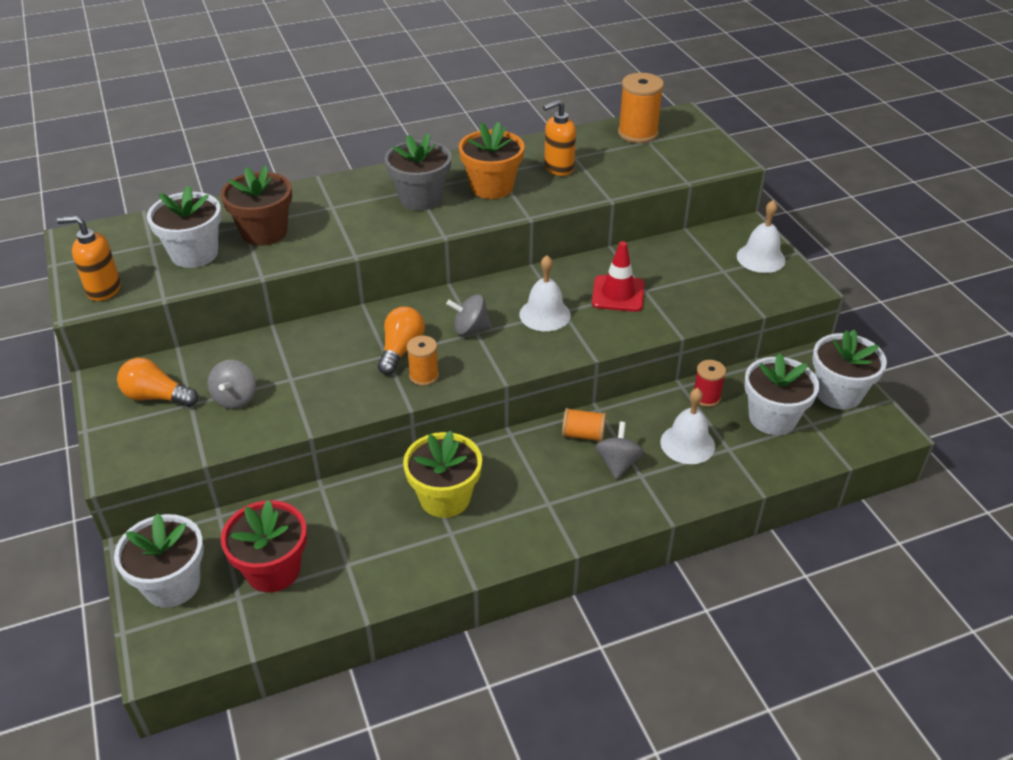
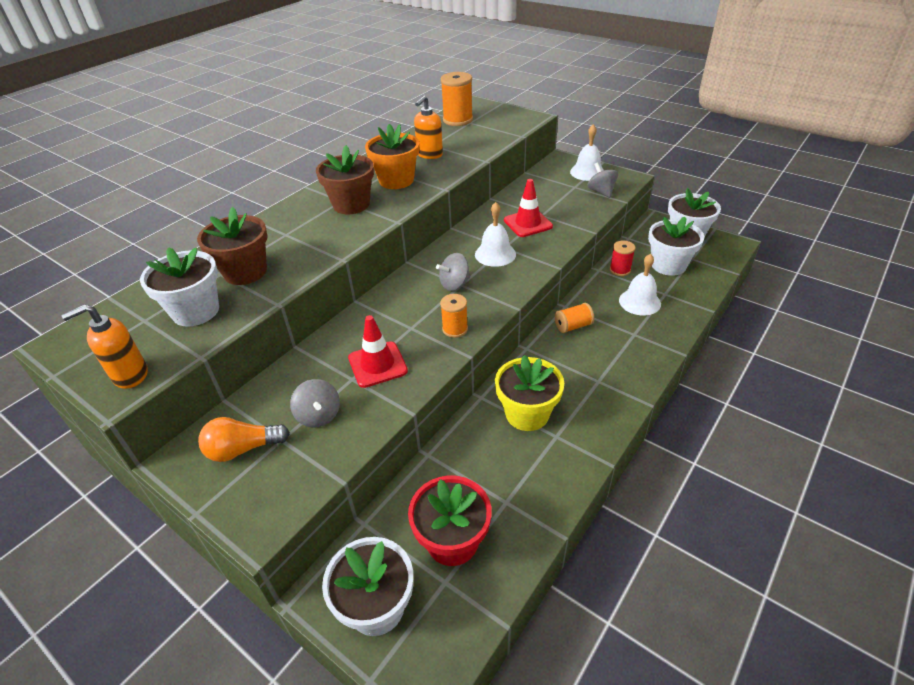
camera: 30 degrees left, 0 degrees up
(323, 376) = (377, 364): none -> red traffic cone
(401, 349) = (418, 319): orange light bulb -> none
(420, 198) = (351, 204): grey flower pot -> brown flower pot
(618, 463) = (613, 333): grey spinning top -> grey spinning top (601, 192)

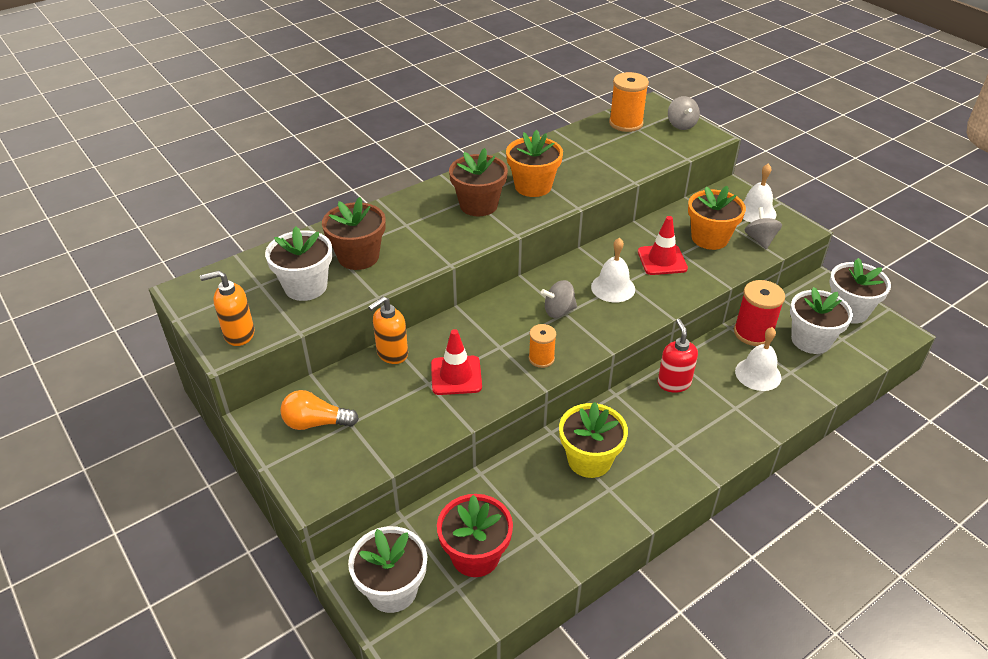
camera: 15 degrees right, 0 degrees up
(319, 415) = (388, 410): grey spinning top -> grey spinning top (681, 125)
(429, 155) = (578, 162): orange soap dispenser -> orange soap dispenser (392, 354)
(560, 199) = (709, 238): none -> orange flower pot
(573, 326) = (673, 383): orange spool -> red soap dispenser
(620, 270) = (753, 333): red spool -> red spool, size x1.67

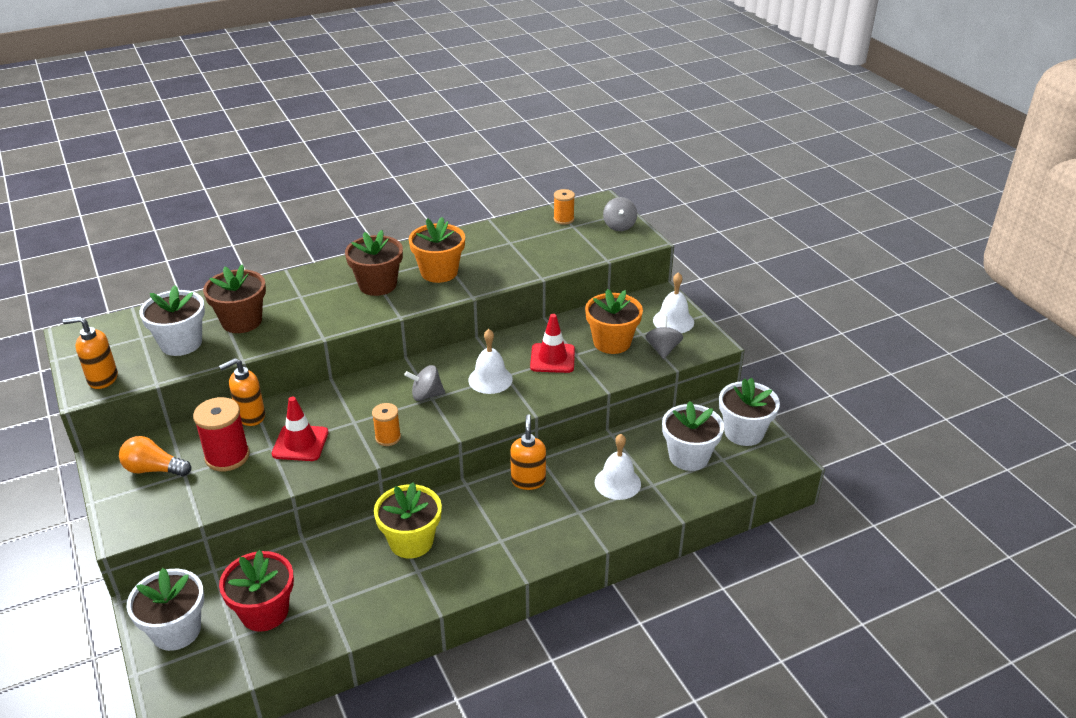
camera: 10 degrees right, 5 degrees down
(626, 123) = (563, 219): orange spool -> orange spool, size x0.60
(673, 383) = (528, 480): red soap dispenser -> orange soap dispenser
(753, 333) = (632, 442): red spool -> red spool (227, 456)

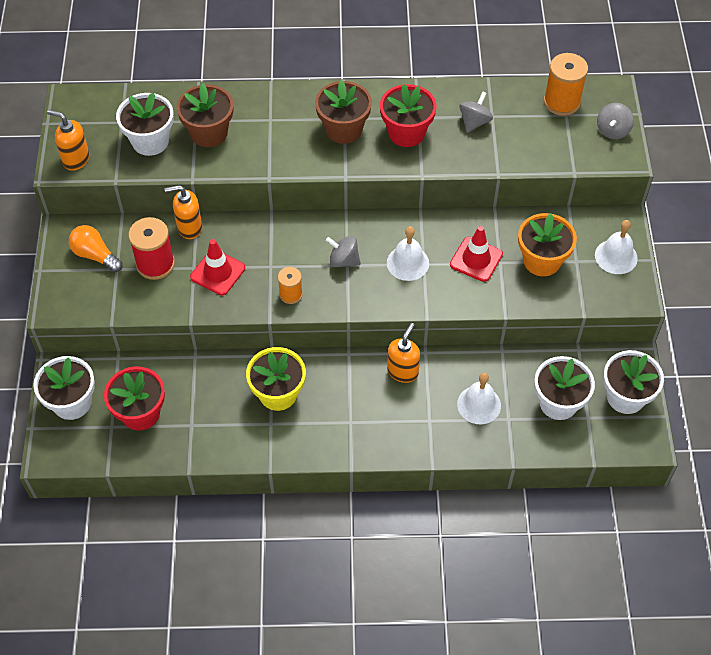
camera: 25 degrees right, 20 degrees up
(439, 272) = (406, 132): orange flower pot -> red flower pot
(563, 219) = (561, 102): orange spool -> orange spool, size x1.67
(663, 349) = (585, 287): grey spinning top -> grey spinning top (474, 122)

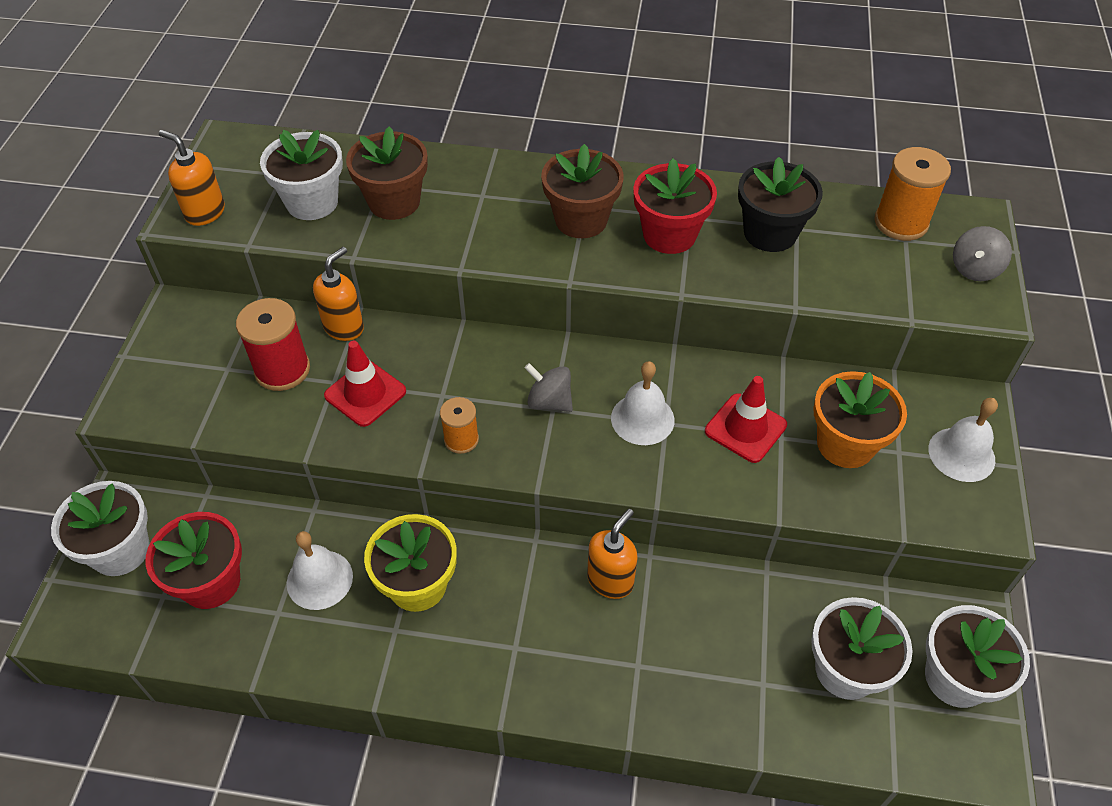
camera: 10 degrees right, 5 degrees down
(95, 255) = (205, 346): orange light bulb -> none
(189, 228) = (344, 327): orange soap dispenser -> orange soap dispenser turned 120 degrees clockwise
(474, 122) = (770, 233): grey spinning top -> black flower pot
(479, 404) = (719, 652): white bell -> white bell (319, 579)

